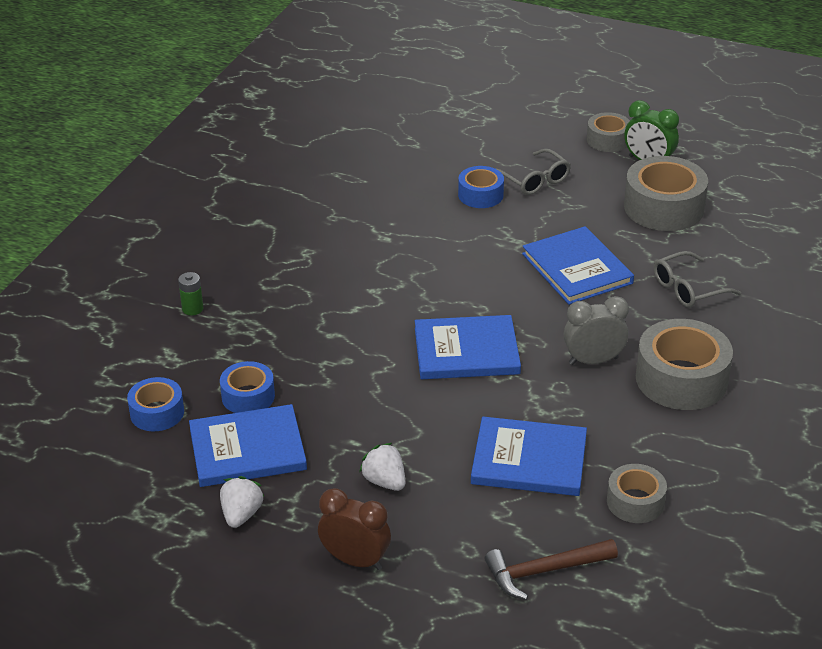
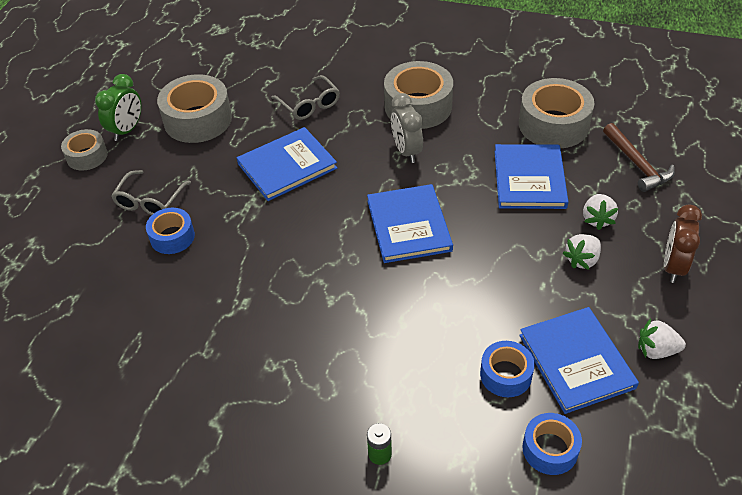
camera: 95 degrees left, 10 degrees up
(447, 508) = (597, 219): none -> white strawberry
(534, 180) = (150, 201): grey glasses -> grey glasses turned 150 degrees clockwise
(635, 502) = (553, 124): grey tape -> grey tape, size x1.74

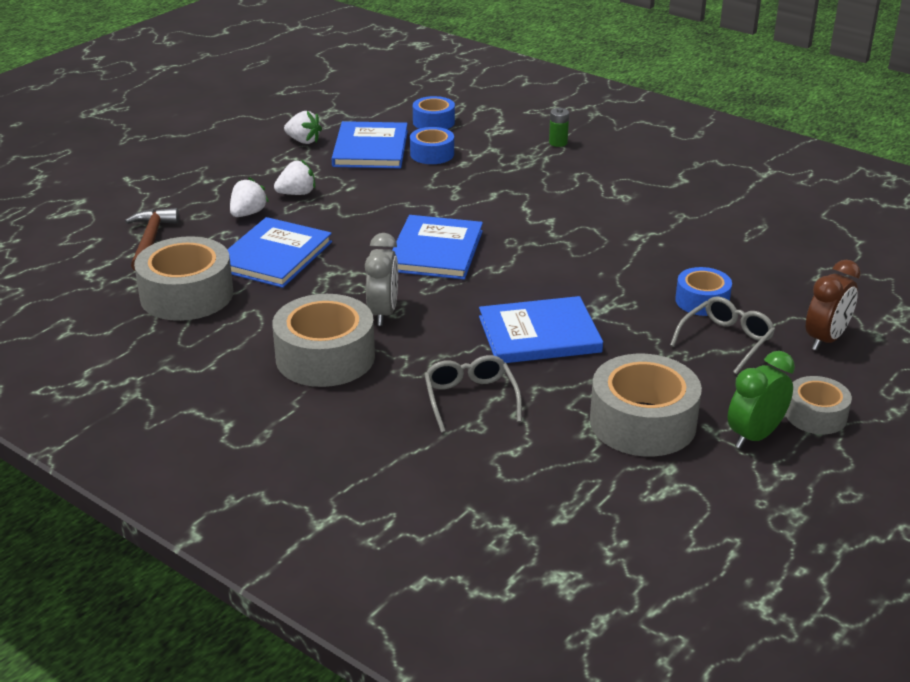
camera: 160 degrees left, 15 degrees down
(673, 266) = (226, 173): brown clock -> brown clock (825, 340)

